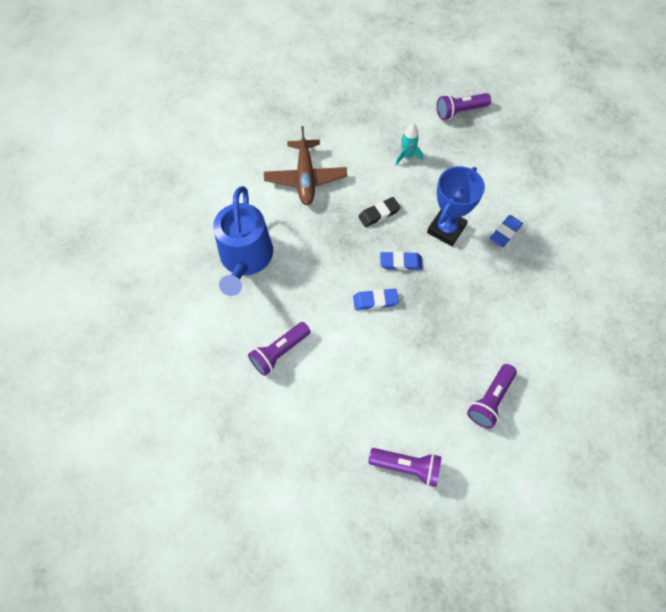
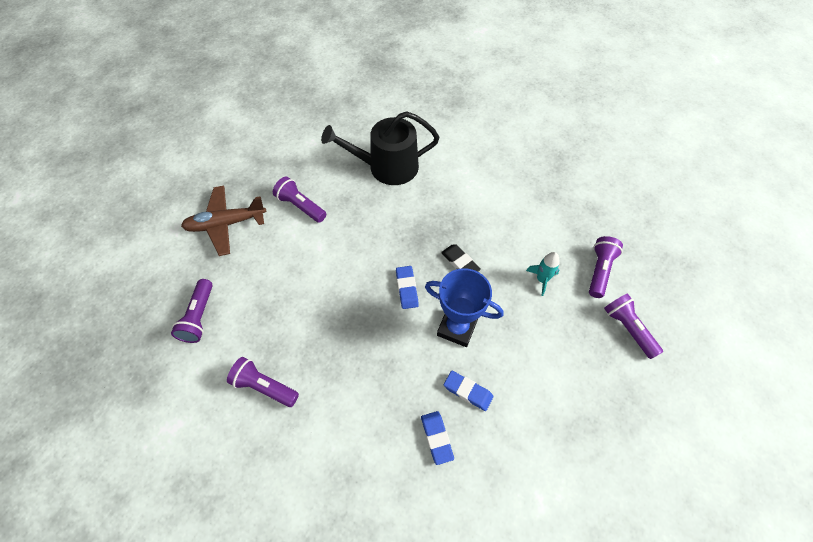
camera: 80 degrees right, 5 degrees down
(245, 258) = (387, 167): blue watering can -> black watering can
(305, 178) = (485, 195): brown plane -> brown plane (226, 224)
(375, 301) = (360, 271): blue eraser -> blue eraser (436, 438)
(404, 114) = (599, 271): none -> purple flashlight

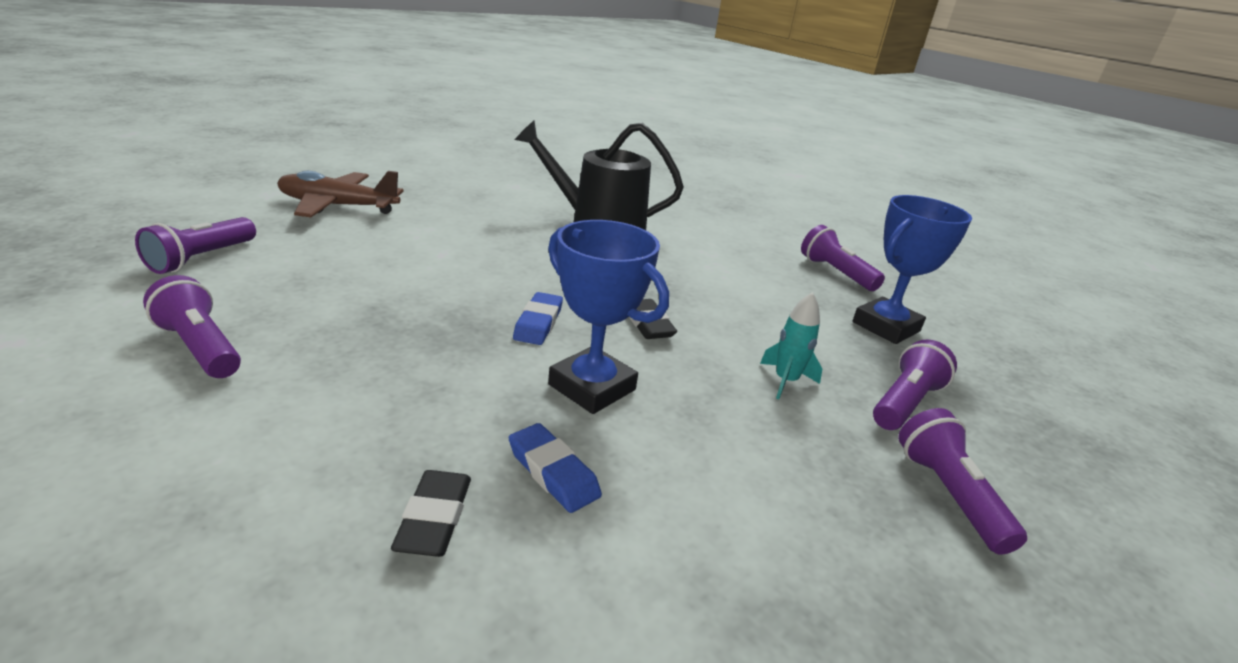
camera: 15 degrees right, 30 degrees down
(300, 206) = (451, 220): purple flashlight -> purple flashlight (835, 273)
(436, 438) = (434, 518): blue eraser -> black eraser
(578, 205) = (886, 327): none -> blue trophy

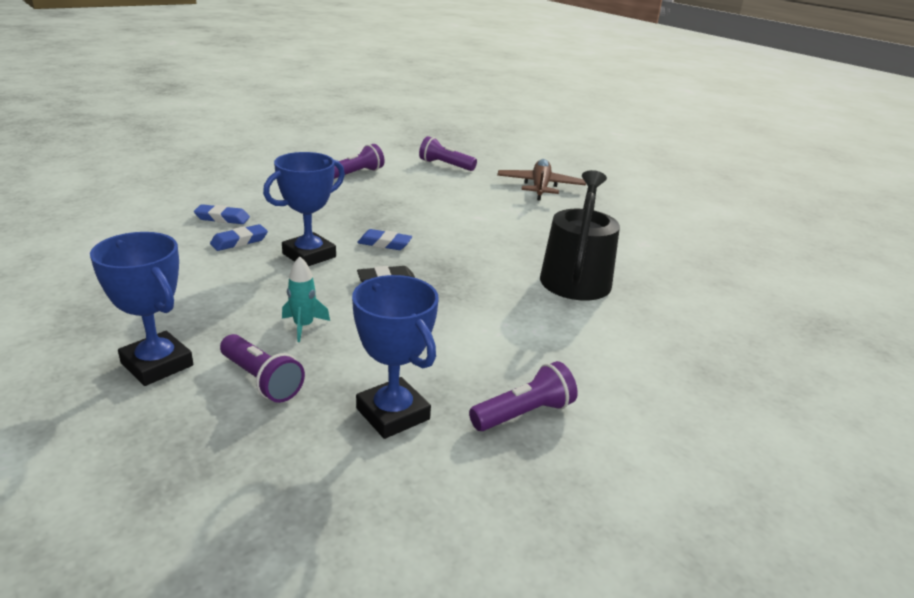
camera: 95 degrees right, 0 degrees up
(434, 518) = (222, 218): black eraser -> blue eraser
(948, 494) = (157, 364): purple flashlight -> blue trophy

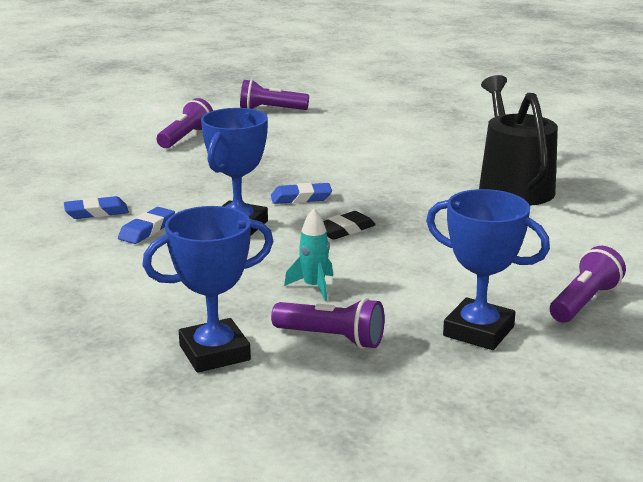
camera: 20 degrees left, 5 degrees down
(157, 364) = (214, 353): blue trophy -> blue trophy turned 45 degrees counterclockwise
(540, 187) = (392, 112): brown plane -> none

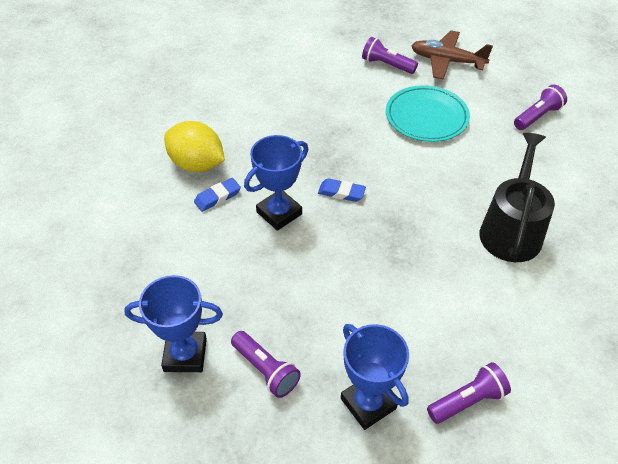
camera: 25 degrees right, 25 degrees up
(96, 212) = (197, 164): blue eraser -> yellow lemon
(185, 137) = (304, 86): purple flashlight -> purple flashlight (537, 116)
(314, 287) = (288, 306): turquoise rocket -> none
(336, 98) = (447, 61): none -> brown plane
(344, 230) = (348, 244): black eraser -> none
(349, 134) = (426, 117): none -> turquoise plate

